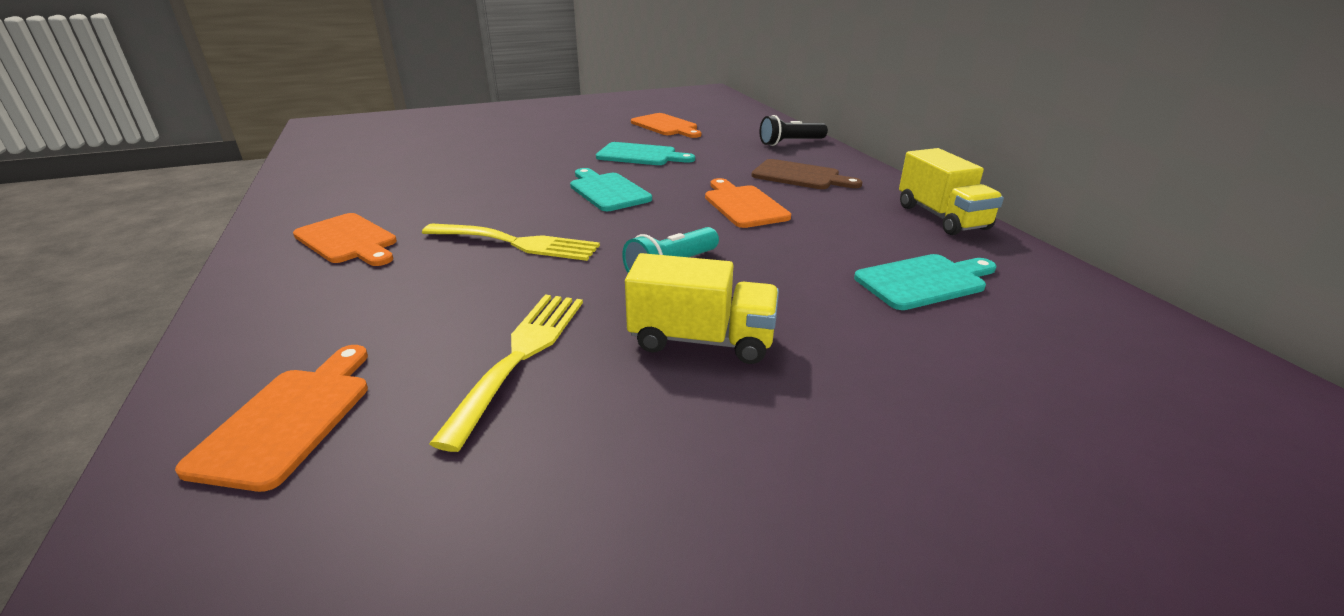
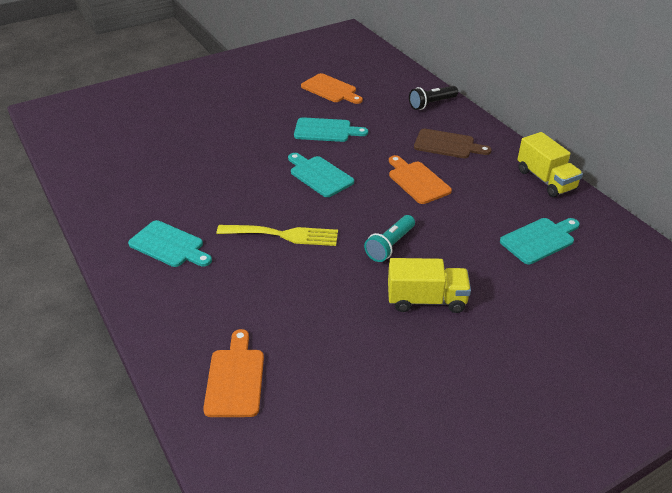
camera: 10 degrees left, 10 degrees up
(348, 240) = (169, 245): orange cutting board -> turquoise cutting board
(521, 355) = (332, 323): yellow fork -> none

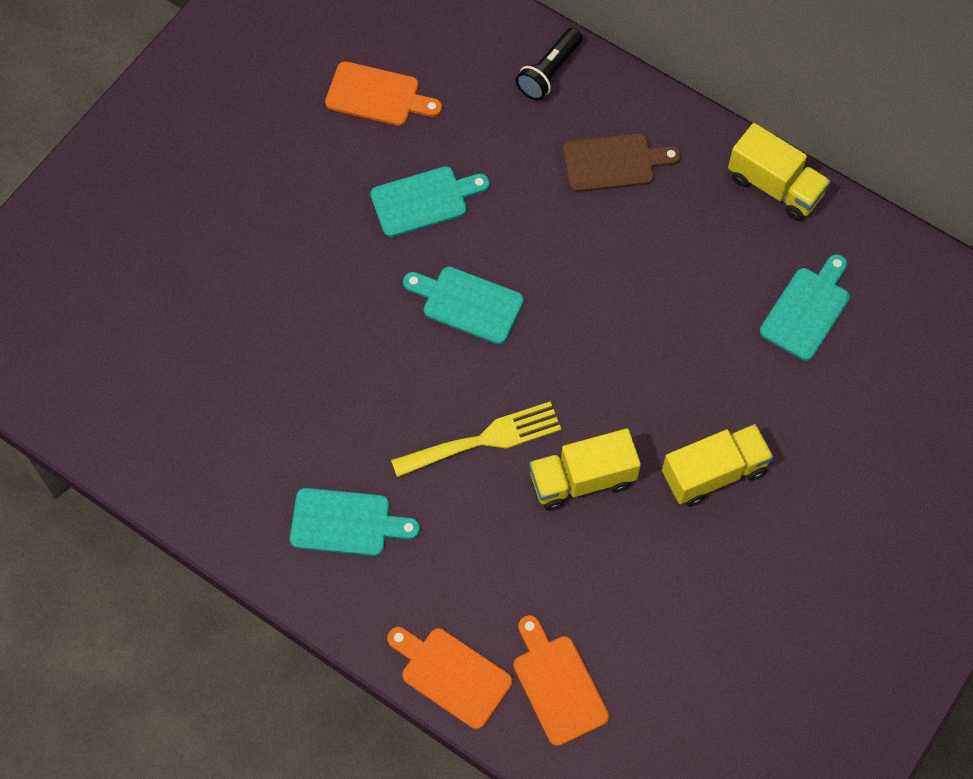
camera: 25 degrees left, 25 degrees up
(332, 273) = (582, 479): none -> yellow truck
(390, 246) = (629, 400): turquoise flashlight -> none
(417, 181) = (606, 259): orange cutting board -> orange cutting board (451, 675)

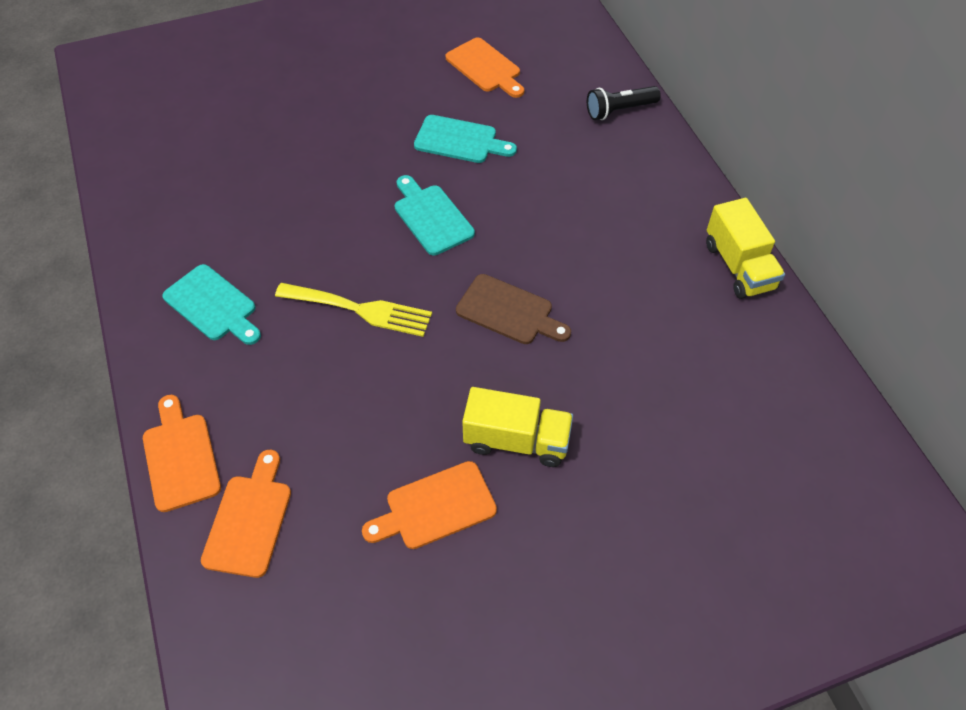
camera: 35 degrees right, 10 degrees down
(582, 479) = (407, 380): yellow truck -> none
(614, 162) = (620, 186): brown cutting board -> brown cutting board (509, 311)
(695, 573) = (435, 507): none -> orange cutting board
(807, 310) = (697, 366): turquoise cutting board -> none

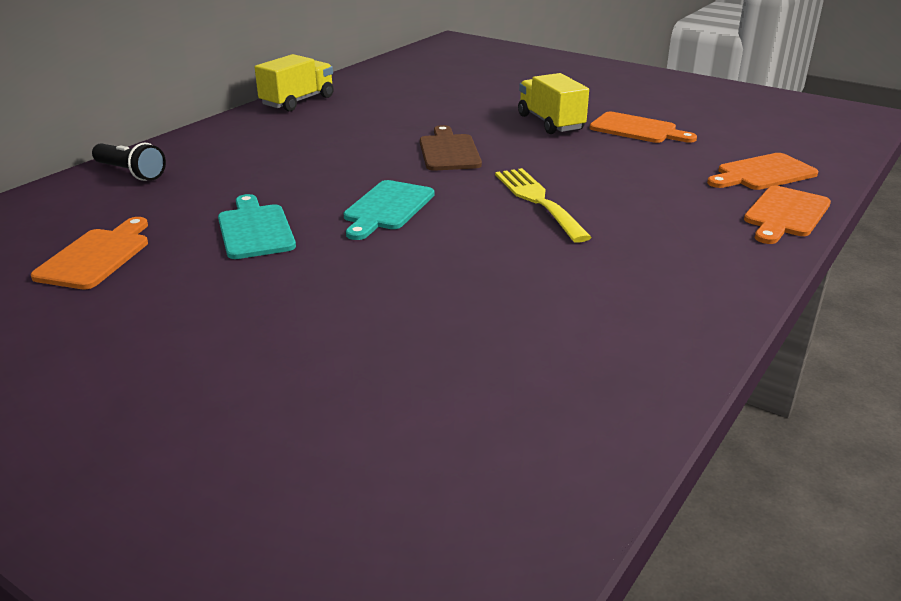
camera: 125 degrees left, 25 degrees down
(213, 305) = (652, 266): turquoise cutting board -> none

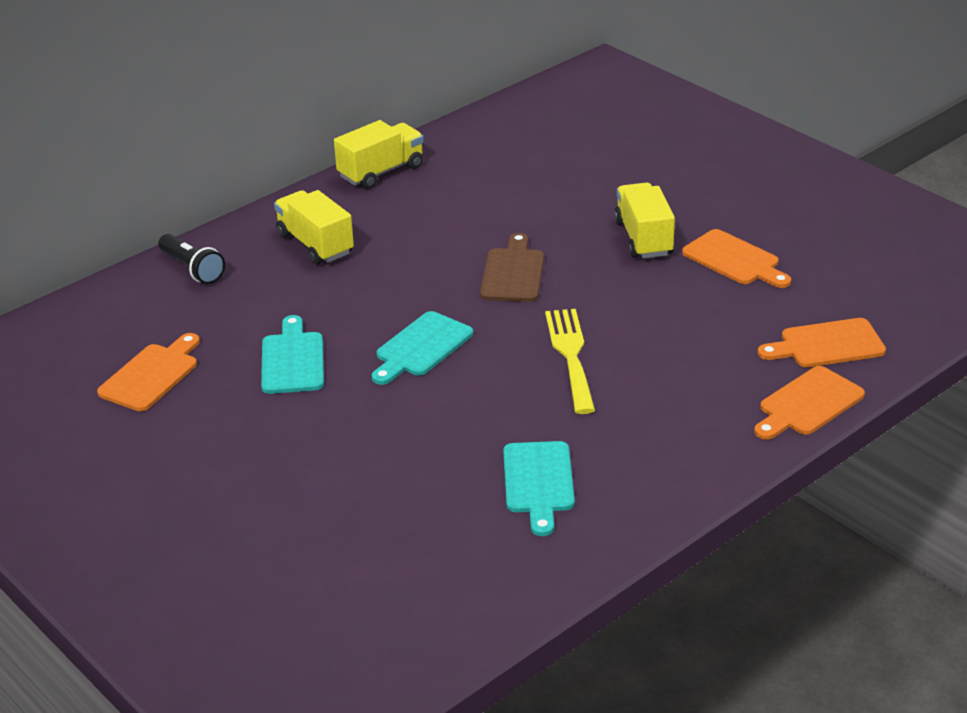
camera: 15 degrees right, 5 degrees up
(252, 147) = (315, 244): none -> yellow truck
(572, 304) = (538, 482): none -> turquoise cutting board

